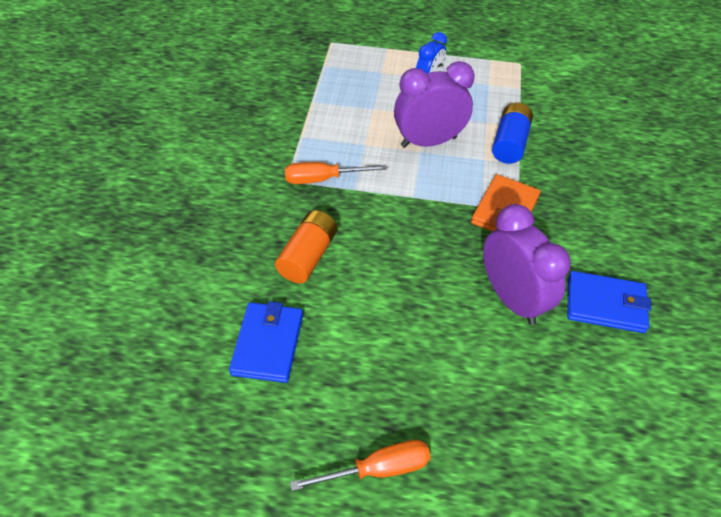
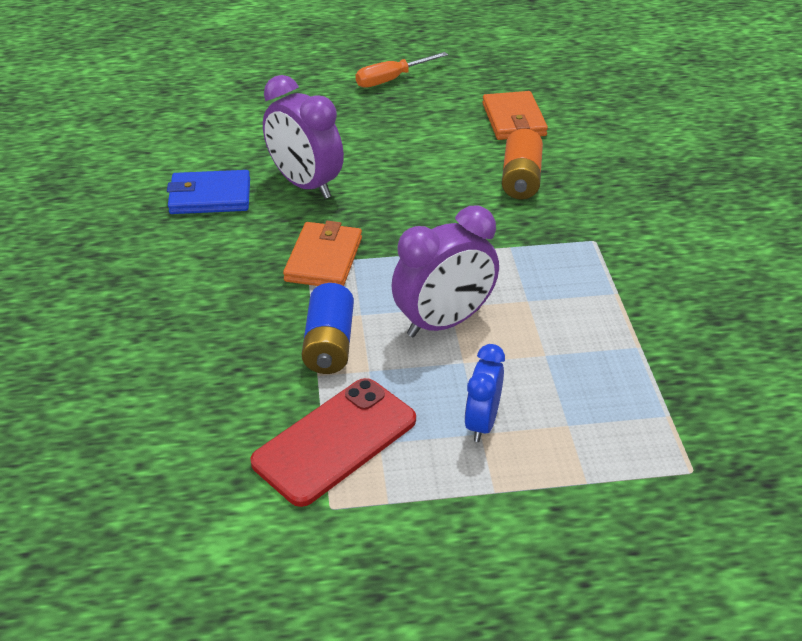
camera: 165 degrees right, 10 degrees down
(267, 344) = (514, 120): blue wallet -> orange wallet
(323, 179) = (553, 249): orange screwdriver -> none
(514, 90) = (335, 441): none -> red phone

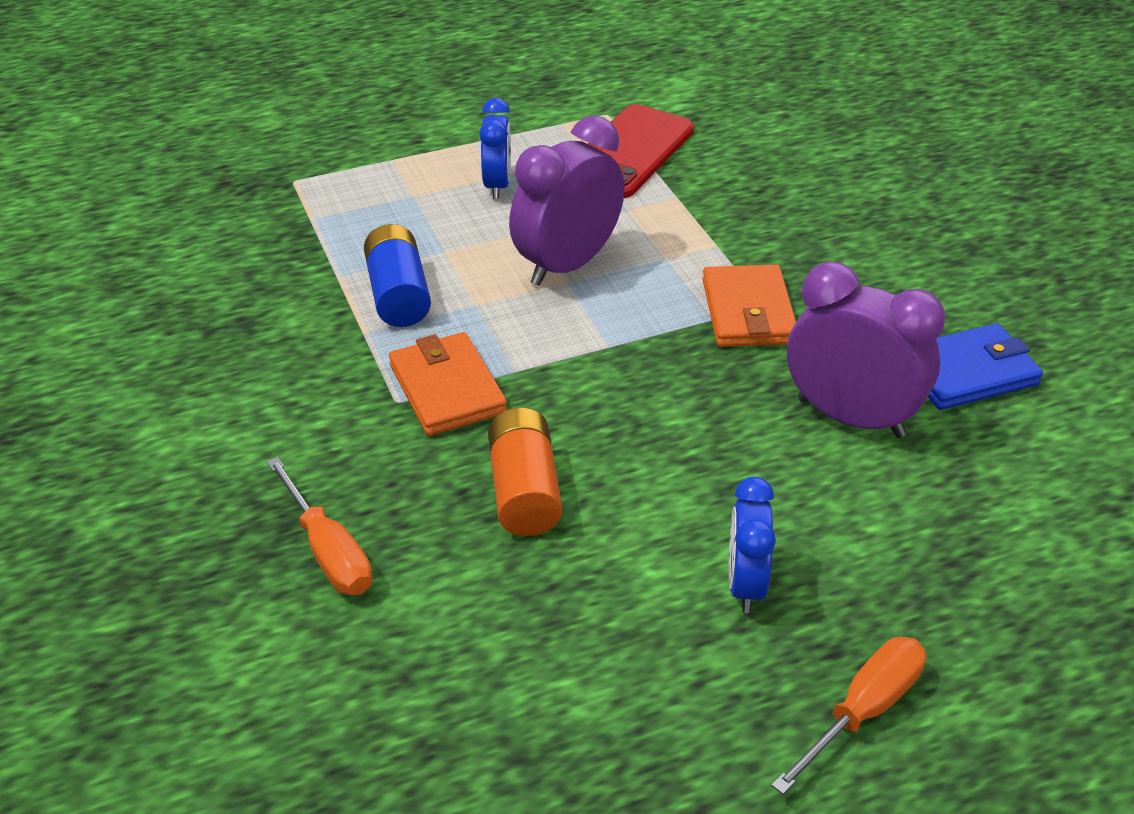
camera: 165 degrees right, 0 degrees up
(329, 344) = (682, 224): blue battery -> blue battery (398, 295)
(417, 124) = (745, 584): none -> blue clock
(514, 120) = (569, 635): orange wallet -> orange wallet (447, 389)
(637, 169) = (328, 551): none -> orange screwdriver

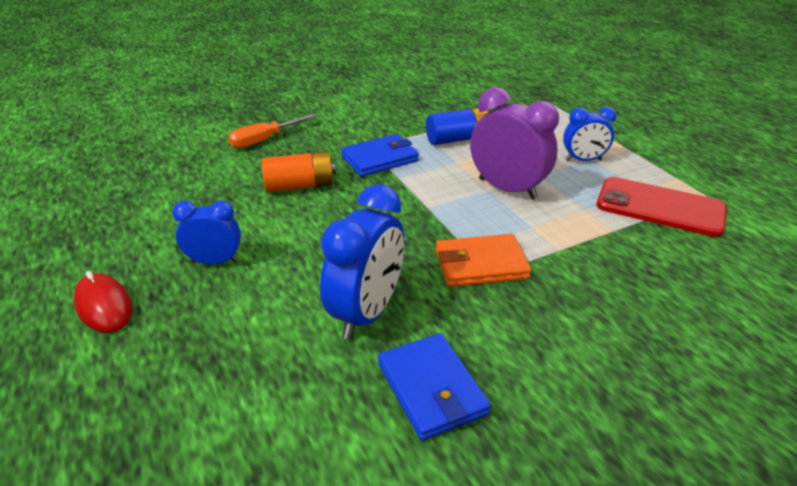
camera: 85 degrees right, 5 degrees down
(447, 389) = (380, 159): orange wallet -> blue wallet
(850, 417) = (367, 313): purple clock -> blue clock
(862, 711) = (104, 306): orange screwdriver -> red mouse

